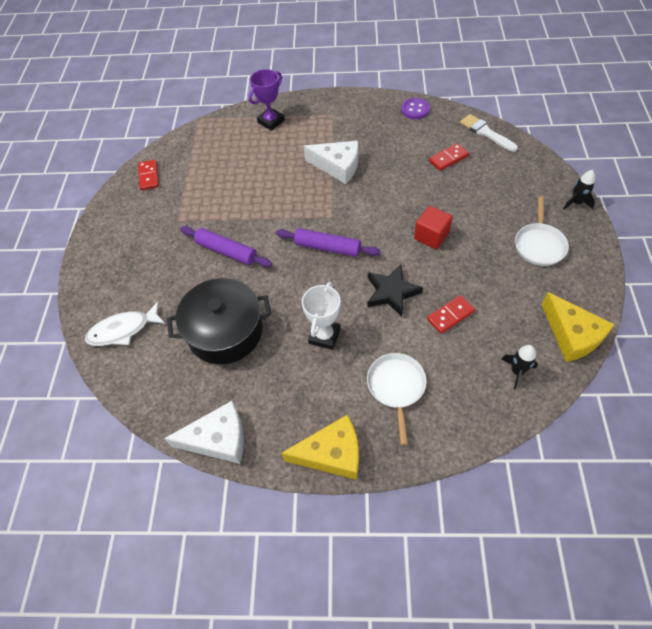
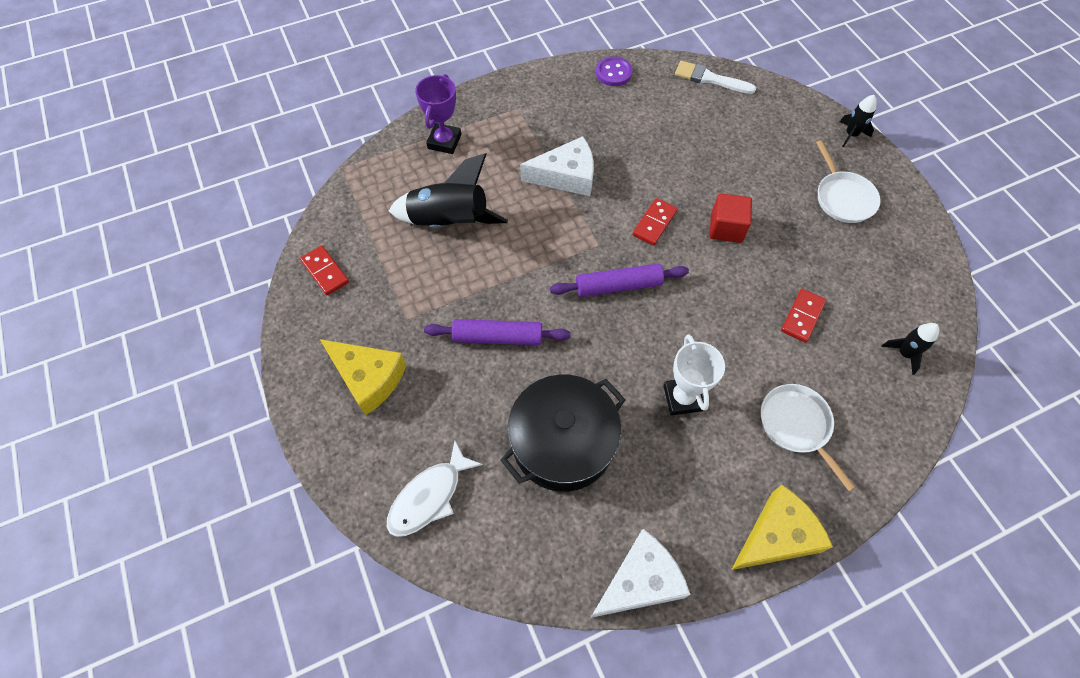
camera: 30 degrees left, 5 degrees up
(242, 171) = (449, 222): none -> black rocket
(392, 292) = (724, 314): black star -> none
(448, 158) = (688, 124): red domino -> red domino (654, 223)
(572, 335) = (932, 290): yellow cheese -> yellow cheese (368, 378)

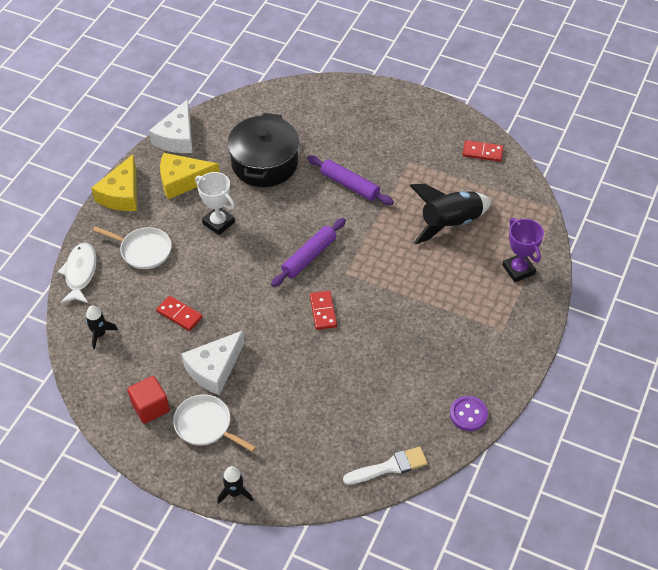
camera: 140 degrees right, 10 degrees down
(368, 378) = (394, 125): yellow cheese -> yellow cheese (182, 181)
(429, 496) = (307, 105): white fish -> white fish (80, 273)
(497, 337) = (349, 185): purple rolling pin -> purple rolling pin turned 75 degrees clockwise
(566, 176) = (412, 303): white cheese -> white cheese (214, 369)
(726, 228) = (272, 341): red cube -> red cube (150, 407)
(802, 317) = (179, 314): red domino -> red domino turned 45 degrees counterclockwise

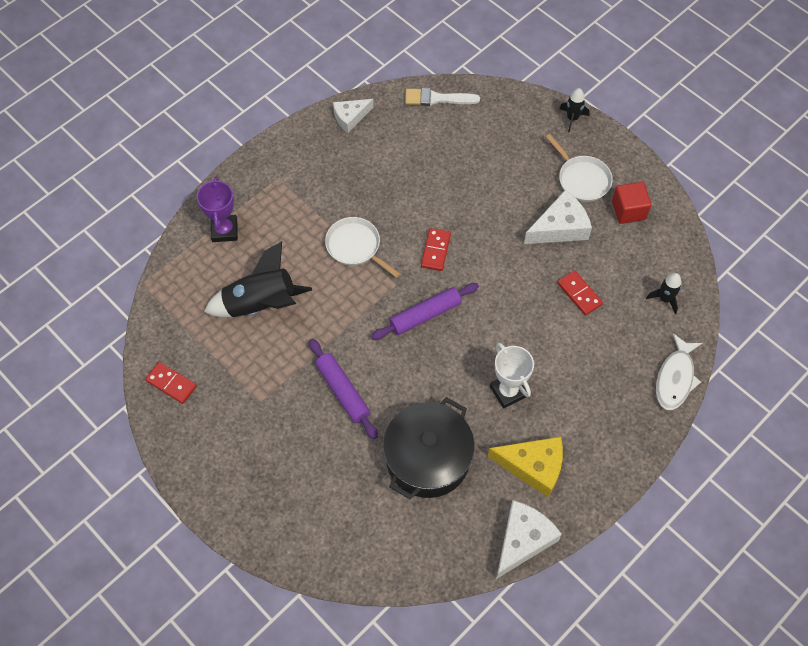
camera: 160 degrees left, 10 degrees up
(122, 194) = (610, 472): yellow cheese -> none
(143, 250) = (600, 383): white pan -> white pan (355, 246)
(468, 414) = (350, 117): purple button -> white cheese

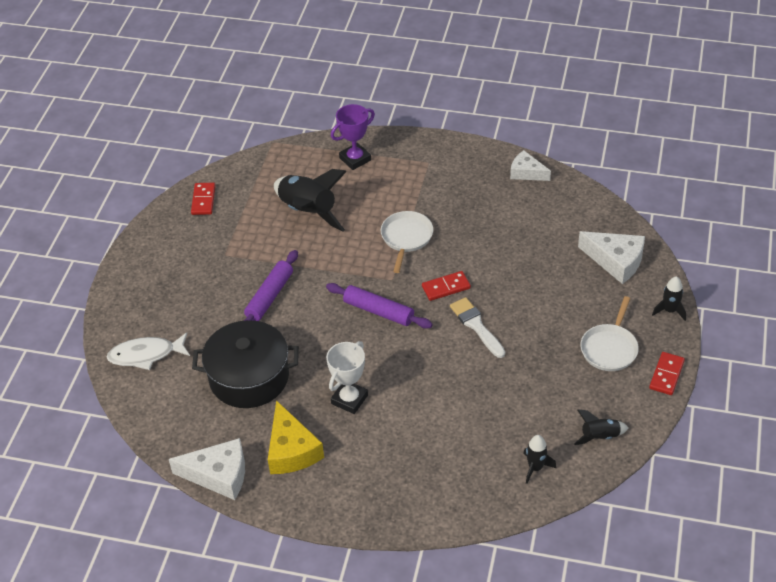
camera: 60 degrees right, 15 degrees down
(437, 98) = (598, 213): white brush -> white brush (476, 325)
(560, 227) = (543, 357): white cheese -> white cheese (616, 261)
(579, 294) = (486, 403): red domino -> red domino (666, 375)
(628, 210) = (607, 397): red cube -> none
(662, 238) = (600, 436): none -> black rocket
(675, 378) = (457, 513): white fish -> white fish (146, 355)

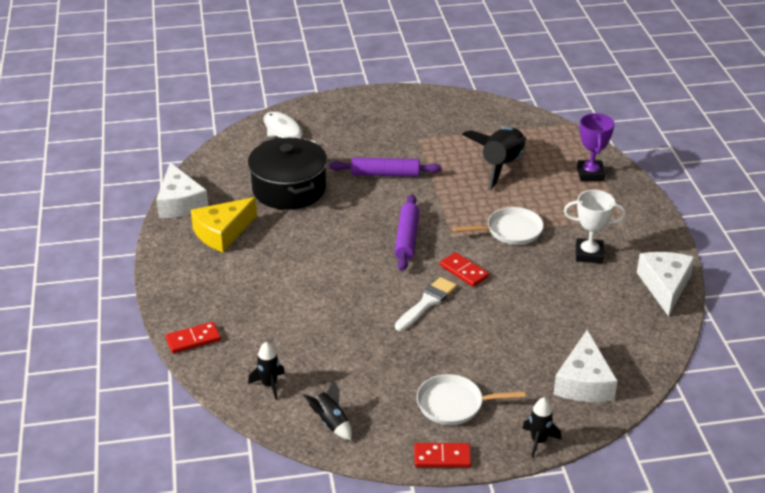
camera: 65 degrees right, 10 degrees down
(203, 200) = (472, 109): red domino -> red domino (193, 339)
(349, 399) = (293, 249): white trophy -> white trophy (589, 254)
(355, 159) = (590, 174): purple trophy -> purple trophy turned 60 degrees clockwise
(526, 173) = (665, 286): white cheese -> white cheese, size x1.53

